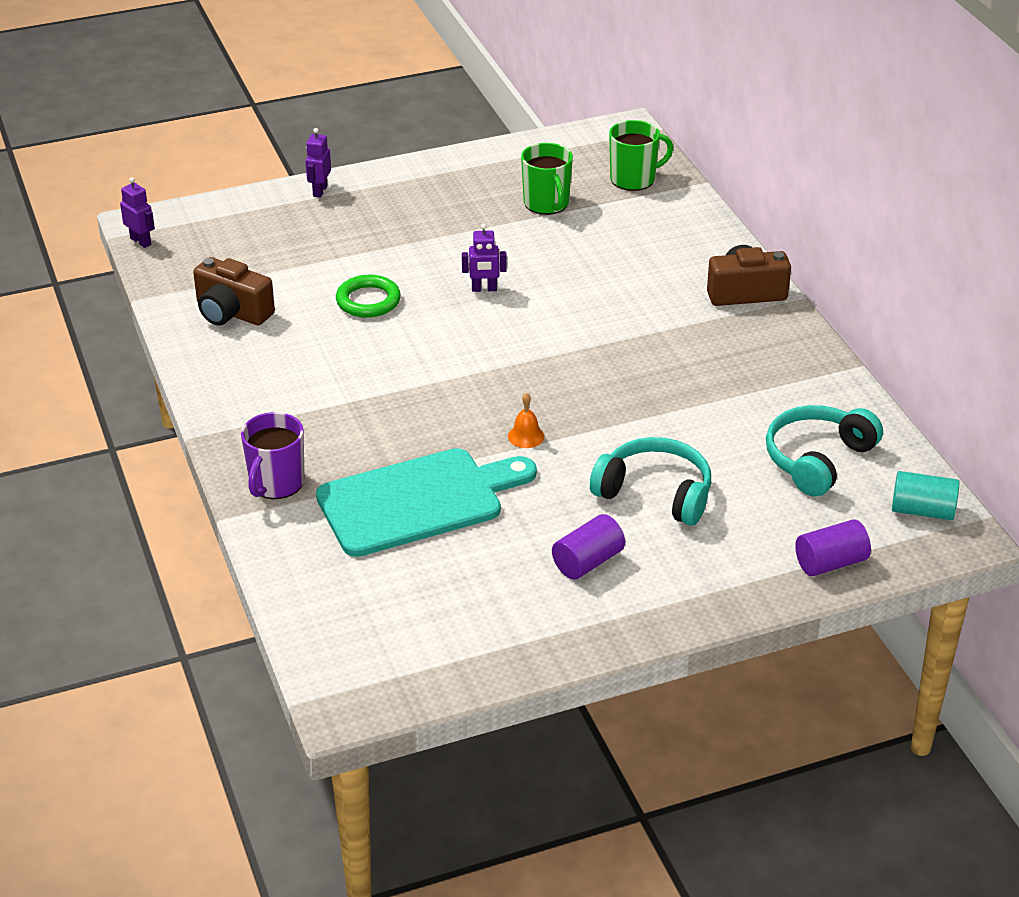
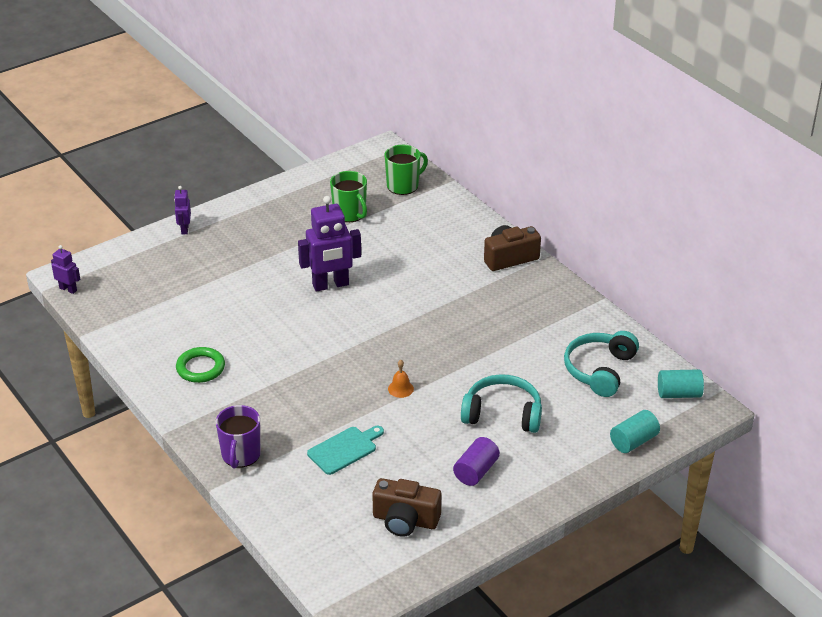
camera: 15 degrees left, 0 degrees up
(232, 312) = (158, 333): brown camera -> brown camera (405, 520)
(368, 301) = (252, 307): green ring -> green ring (200, 368)
(417, 501) = (344, 449): turquoise cutting board -> turquoise cutting board, size x0.52
(484, 289) = (330, 285): purple robot -> purple robot, size x1.96
(830, 563) = (633, 441): purple cylinder -> turquoise cylinder

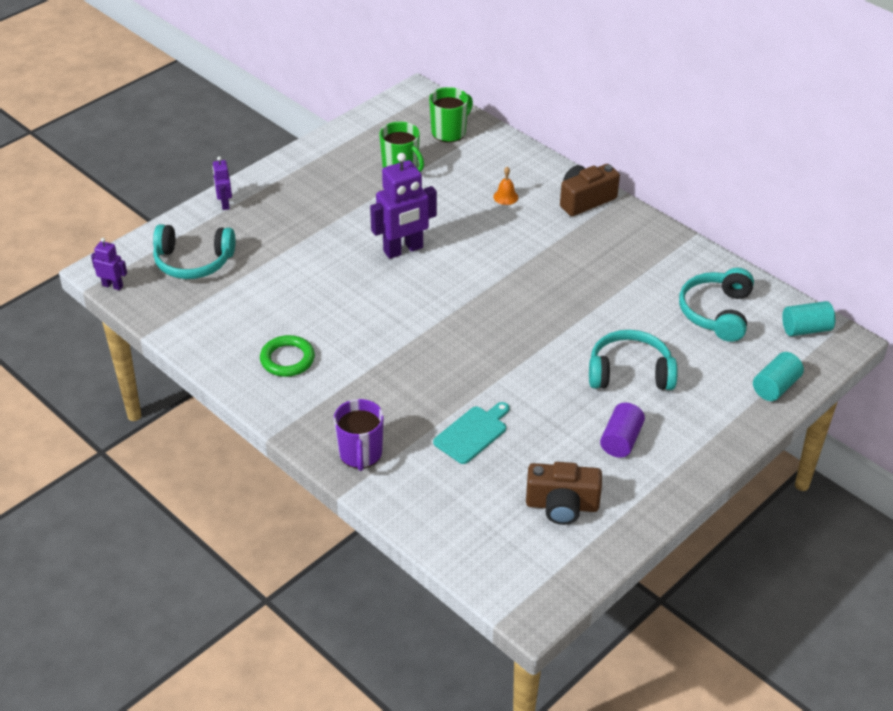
camera: 10 degrees left, 5 degrees up
(143, 276) = (193, 261): none -> turquoise headphones
(400, 388) = (513, 357): orange bell -> orange bell (505, 197)

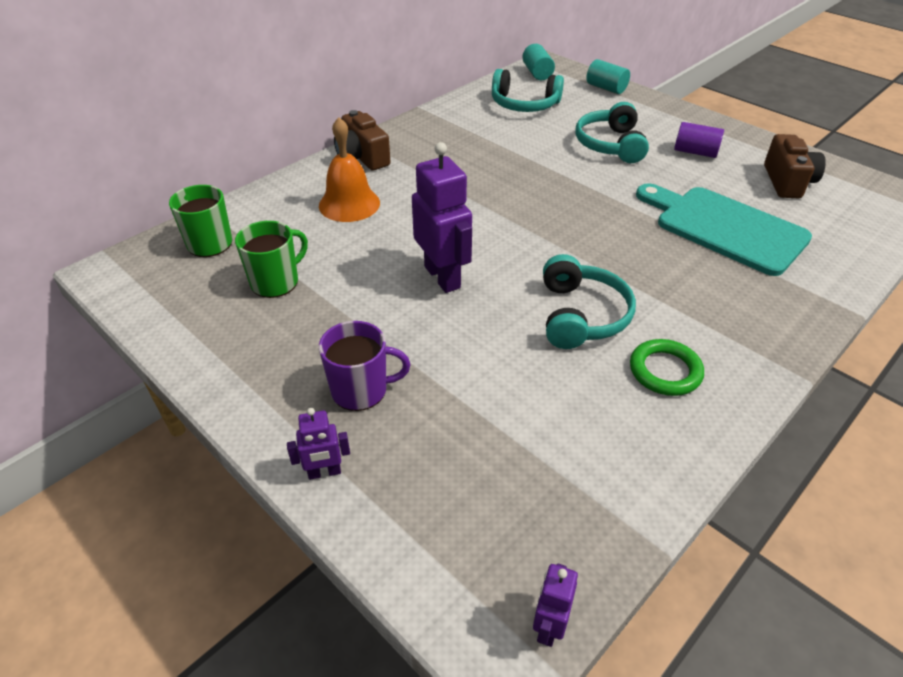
camera: 90 degrees left, 0 degrees up
(193, 261) = (474, 501): turquoise headphones -> turquoise headphones (581, 315)
(360, 453) = (792, 302): purple mug -> purple mug (361, 390)
(472, 433) = (724, 228): turquoise cutting board -> turquoise cutting board, size x1.91
(505, 197) = (349, 204): orange bell -> orange bell, size x2.14

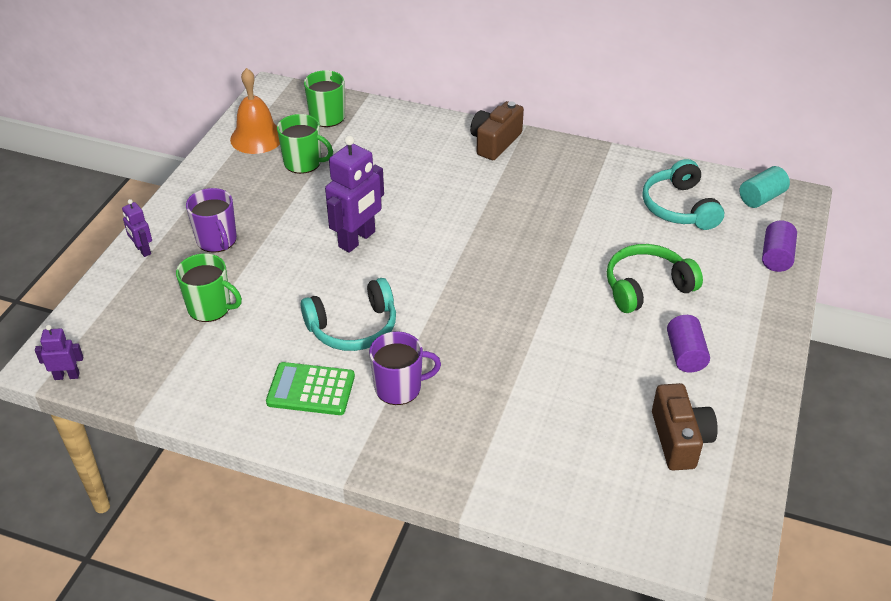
camera: 65 degrees right, 0 degrees up
(349, 204) = (421, 160): orange bell -> orange bell (257, 137)
(486, 426) = (210, 307): none -> green mug
(606, 88) = (776, 257): turquoise cylinder -> purple cylinder
(610, 145) = (646, 287): turquoise headphones -> green headphones
(665, 371) = (311, 389): green ring -> green calculator
(683, 307) = (399, 387): none -> purple mug
(724, 228) = (546, 398): turquoise cutting board -> none
(787, 182) = (679, 439): brown camera -> brown camera turned 75 degrees counterclockwise

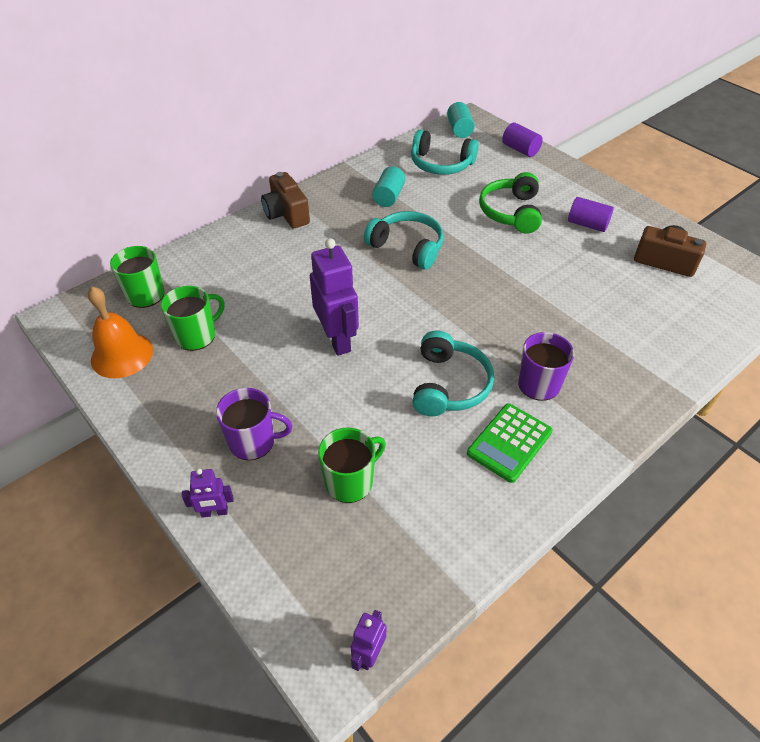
camera: 60 degrees left, 5 degrees up
(518, 234) = (407, 247): none -> turquoise headphones
(584, 193) = (388, 197): none -> turquoise cylinder

